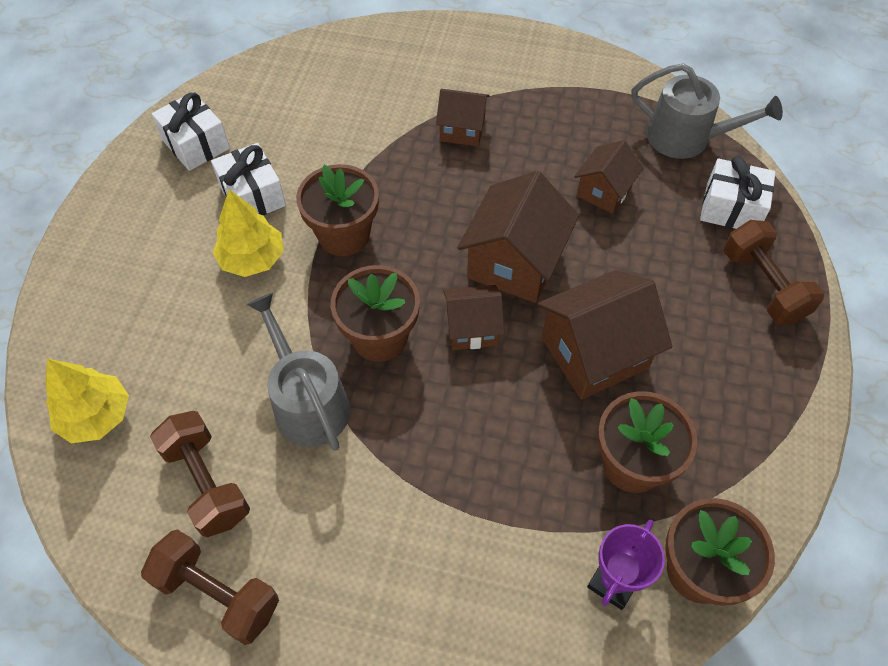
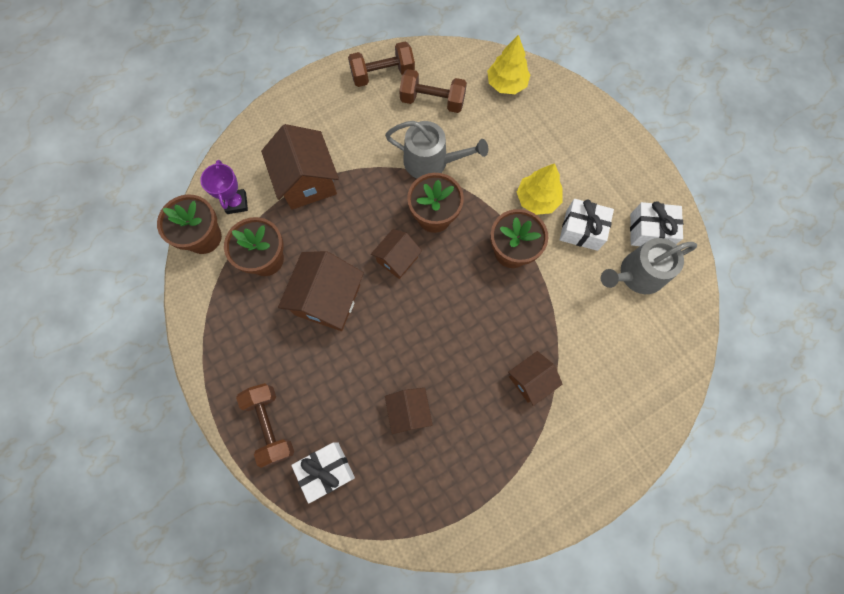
camera: 135 degrees right, 15 degrees up
(514, 263) = (412, 315): brown house -> brown house (307, 181)
(686, 138) = (396, 509): grey watering can -> grey watering can (637, 274)
(763, 285) = (270, 425): brown dumbbell -> brown dumbbell turned 45 degrees clockwise

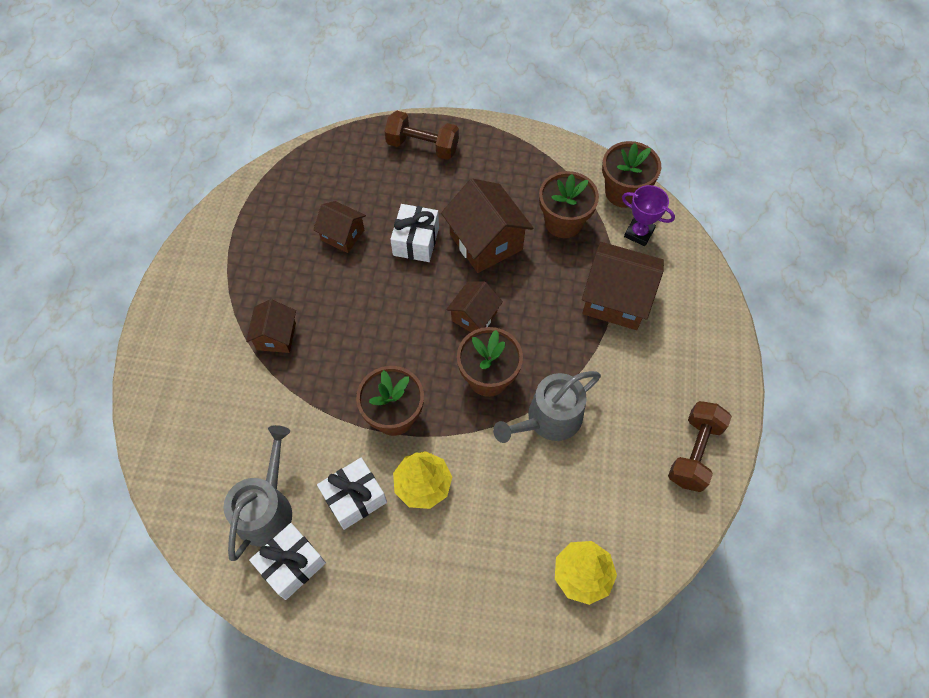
camera: 130 degrees right, 10 degrees down
(326, 470) = (356, 158): white gift -> white gift (416, 241)
(397, 259) = (474, 316): brown house -> brown house turned 45 degrees clockwise
(432, 101) = (621, 477): brown dumbbell -> none

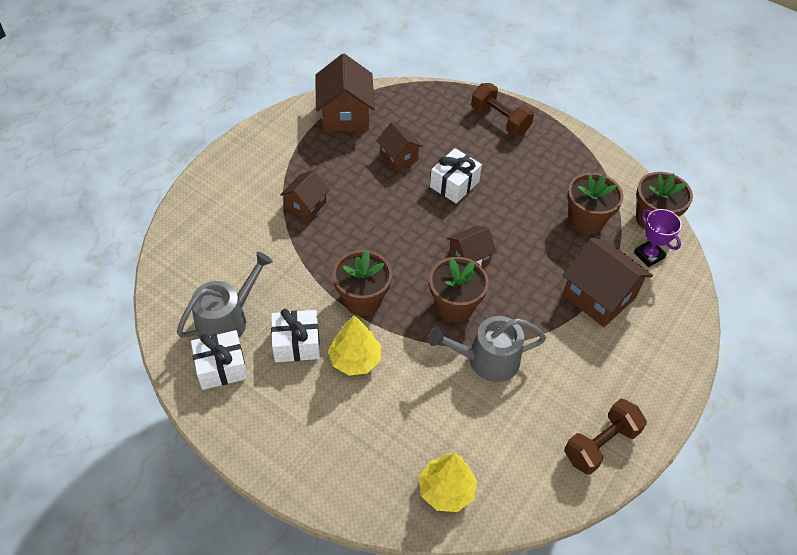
camera: 25 degrees right, 10 degrees down
(486, 242) = (511, 208): brown house -> brown house (345, 115)

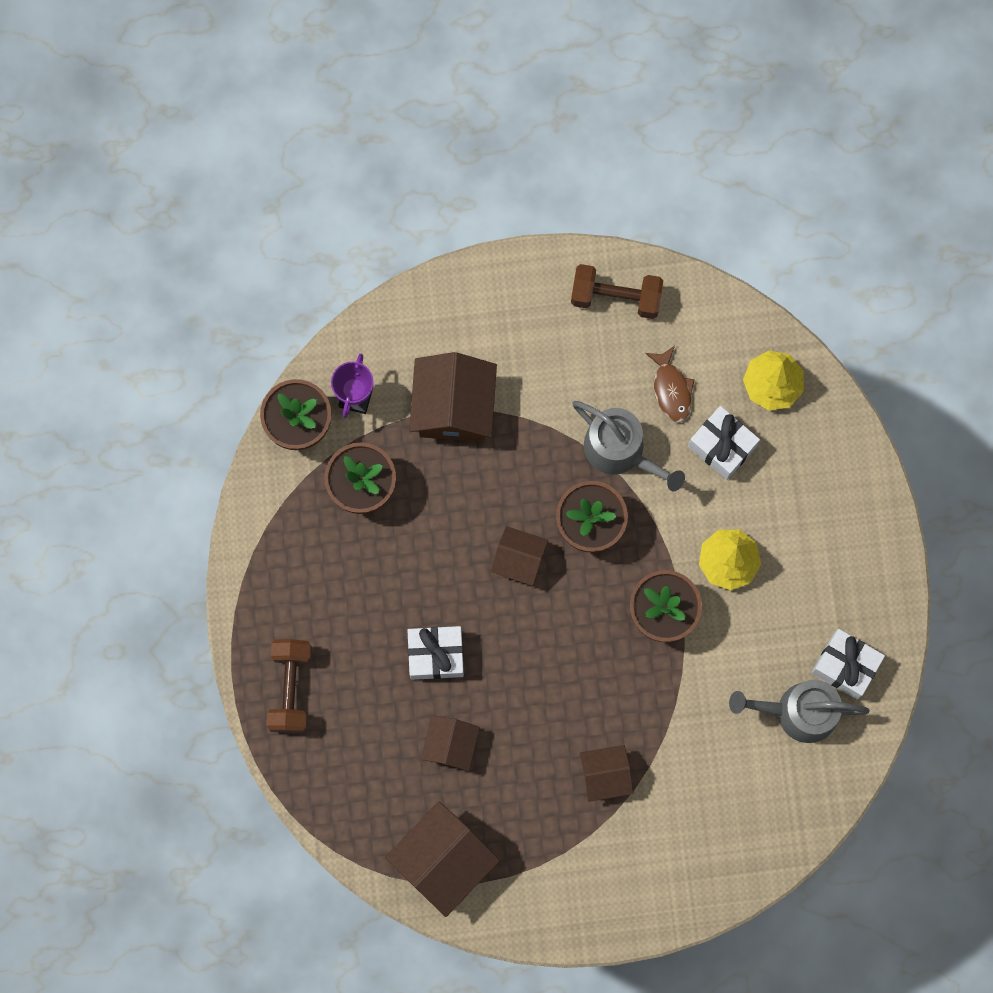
camera: 130 degrees left, 25 degrees up
(296, 344) = (762, 626): white gift -> white gift (722, 446)
(502, 423) = (671, 389): none -> brown fish

